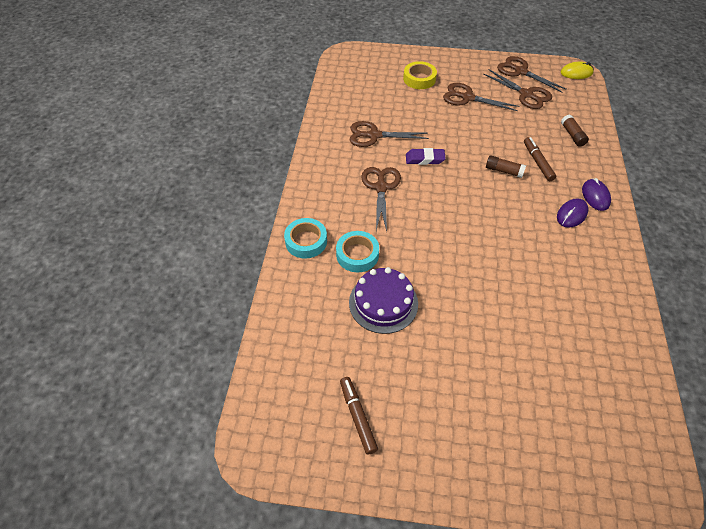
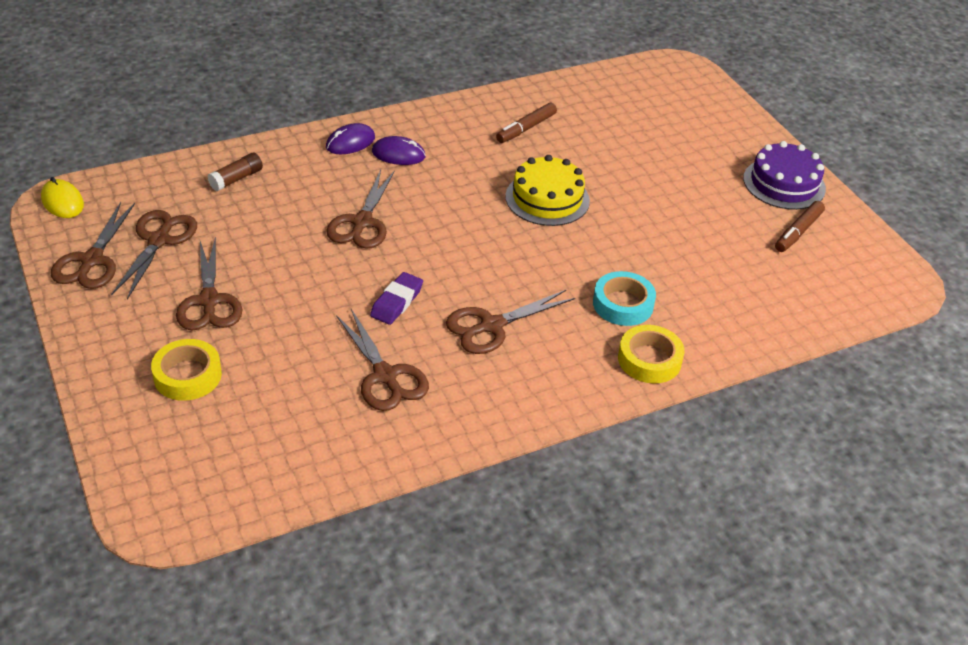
camera: 125 degrees left, 10 degrees down
(306, 241) = (649, 360): turquoise tape -> yellow tape
(383, 303) = (664, 259): purple cake -> purple cake (784, 183)
(425, 159) = (396, 302): purple eraser -> purple eraser turned 60 degrees clockwise
(484, 271) = (547, 198): none -> yellow cake
(503, 171) = (362, 222): brown glue stick -> brown scissors
(538, 162) = (320, 197): brown marker -> brown marker (526, 128)

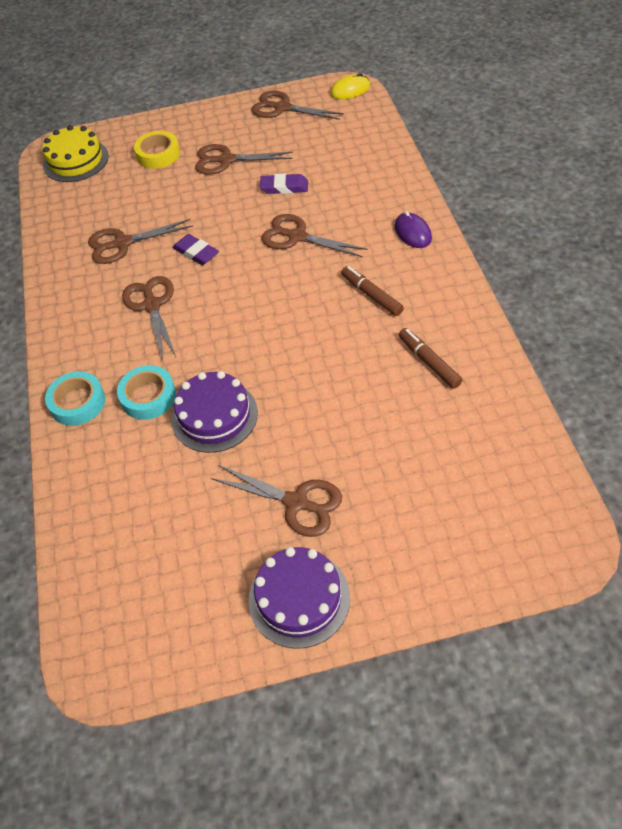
camera: 110 degrees right, 10 degrees up
(159, 240) = (297, 135): brown scissors -> brown scissors (296, 502)
(236, 179) = (366, 168): brown glue stick -> none
(270, 241) = (284, 187): none -> purple eraser
(398, 154) = (391, 263): purple mouse -> none
(547, 198) = (308, 363): yellow cake -> yellow cake (76, 160)
(630, 253) = (214, 416): none -> purple cake
(649, 360) = (77, 403): yellow tape -> turquoise tape
(798, 232) = (209, 583): brown marker -> brown marker (371, 295)

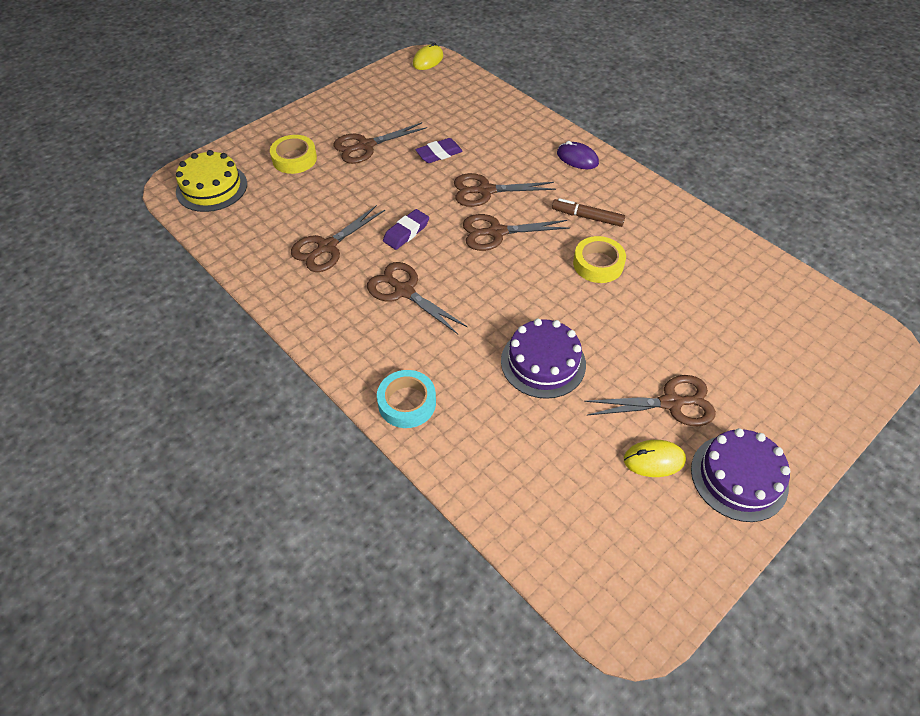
camera: 35 degrees left, 0 degrees up
(148, 397) = (470, 370): turquoise tape -> none
(196, 253) = (406, 232): purple eraser -> purple eraser turned 60 degrees counterclockwise
(236, 545) = (654, 460): none -> yellow mouse
(282, 108) = (380, 89): brown scissors -> brown scissors (496, 232)
(342, 345) = (598, 264): none -> yellow tape
(429, 362) = (675, 252): brown marker -> none

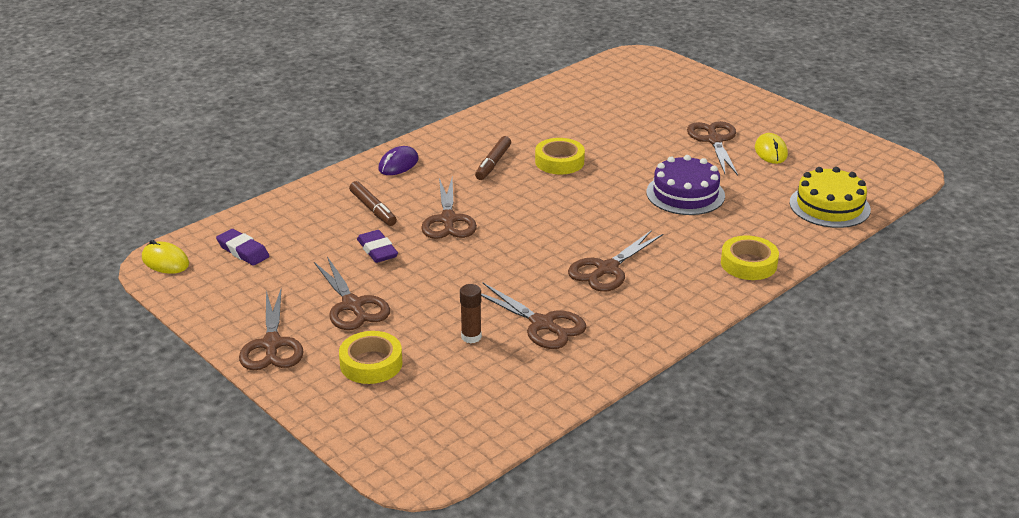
camera: 90 degrees left, 20 degrees down
(211, 187) = (426, 434): yellow cake -> yellow cake (829, 206)
(317, 207) = (471, 337): none -> brown glue stick
(406, 232) = (516, 270): purple eraser -> purple eraser (243, 251)
(407, 403) = (748, 264): turquoise tape -> yellow tape
(496, 232) = (516, 214): brown scissors -> brown scissors (272, 344)
(500, 148) = (373, 209): none -> brown marker
(739, 477) = (774, 121): purple cake -> none

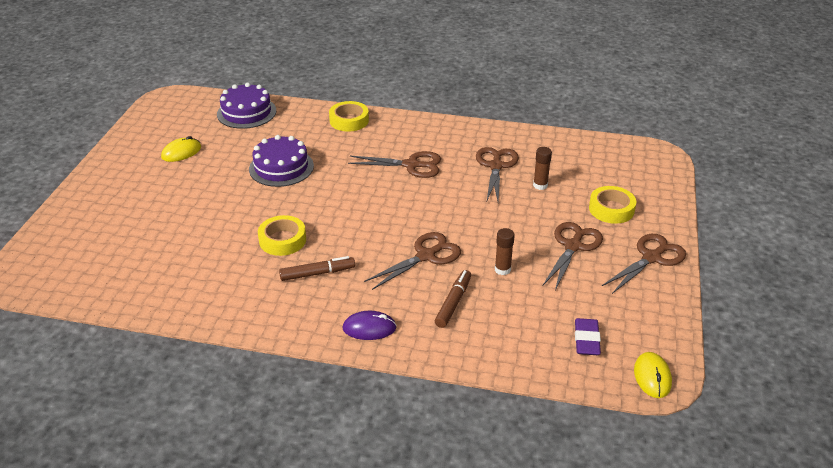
camera: 125 degrees left, 5 degrees up
(377, 250) = (502, 269): purple eraser -> brown glue stick
(714, 140) = (181, 180): brown scissors -> none
(829, 206) = (246, 112): yellow cake -> purple cake

